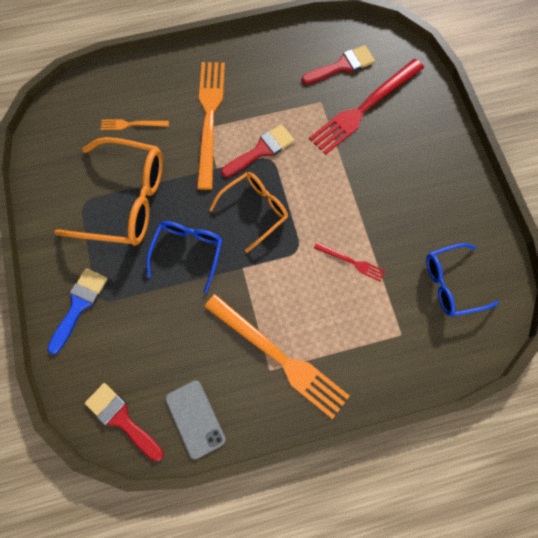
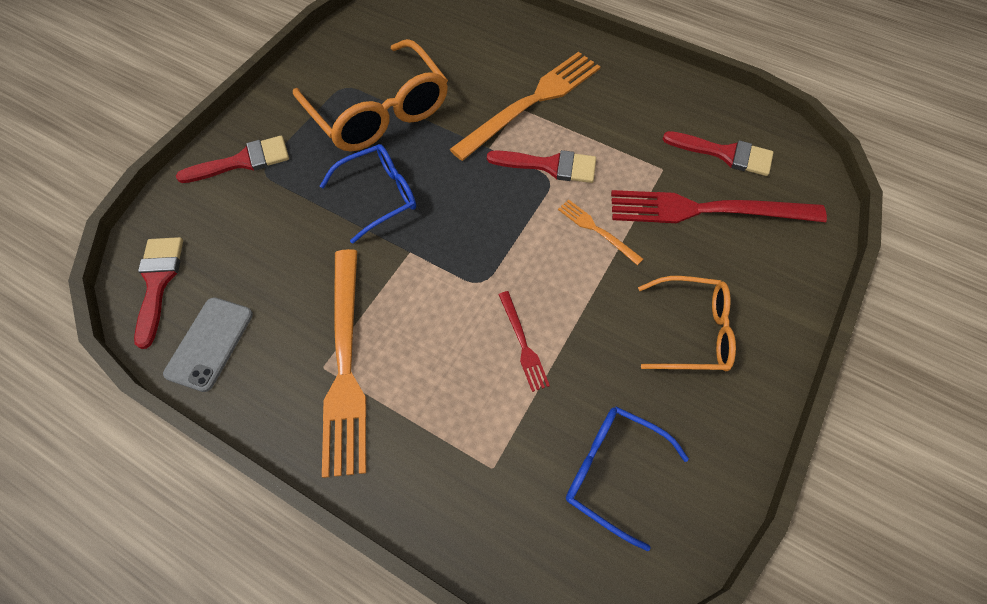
camera: 45 degrees right, 10 degrees down
(79, 305) = (243, 161): blue brush -> red brush
(132, 124) = (456, 58): orange fork -> orange fork (597, 230)
(255, 210) = (482, 212): orange glasses -> orange glasses (692, 331)

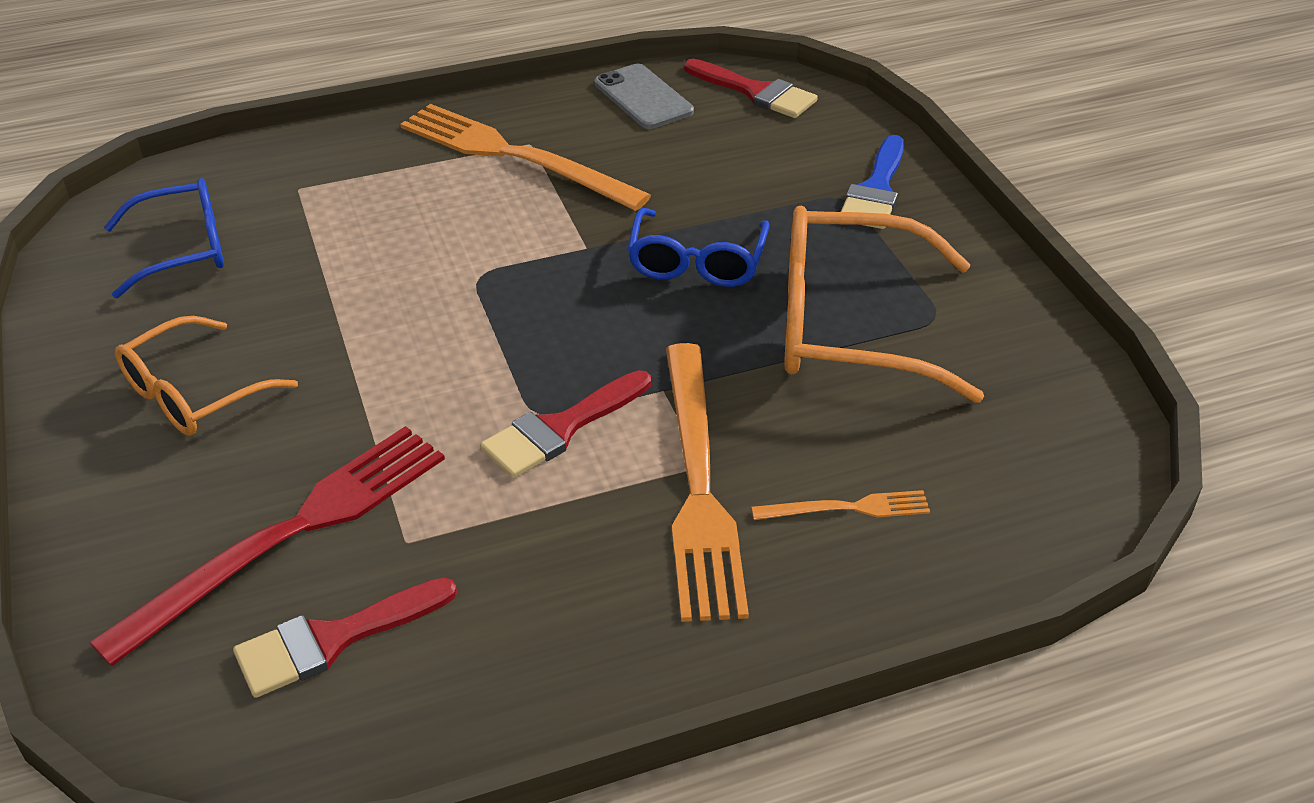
camera: 130 degrees right, 20 degrees down
(243, 161) = (876, 190): red brush -> blue brush
(523, 343) = (372, 266): red fork -> none
(597, 230) = (411, 406): orange fork -> orange fork (847, 508)

